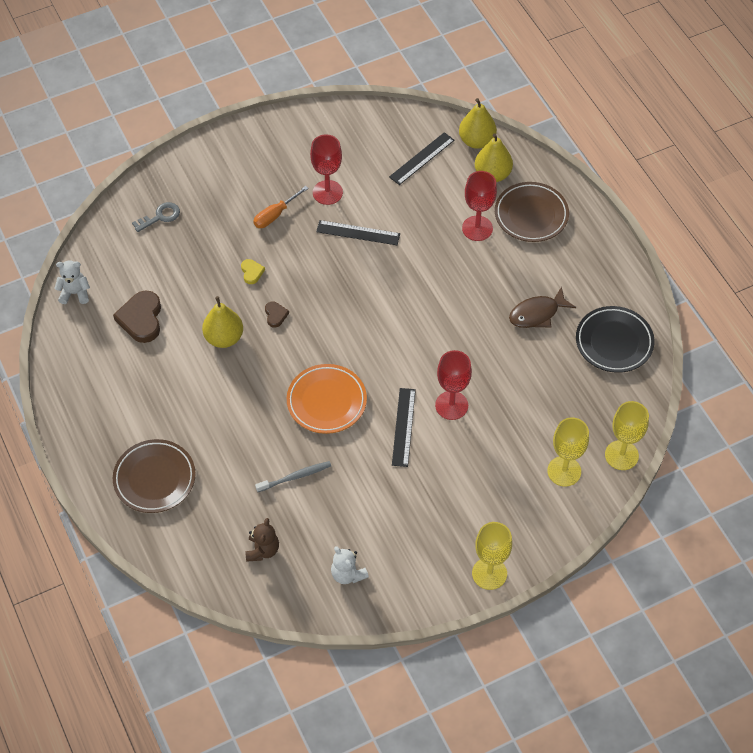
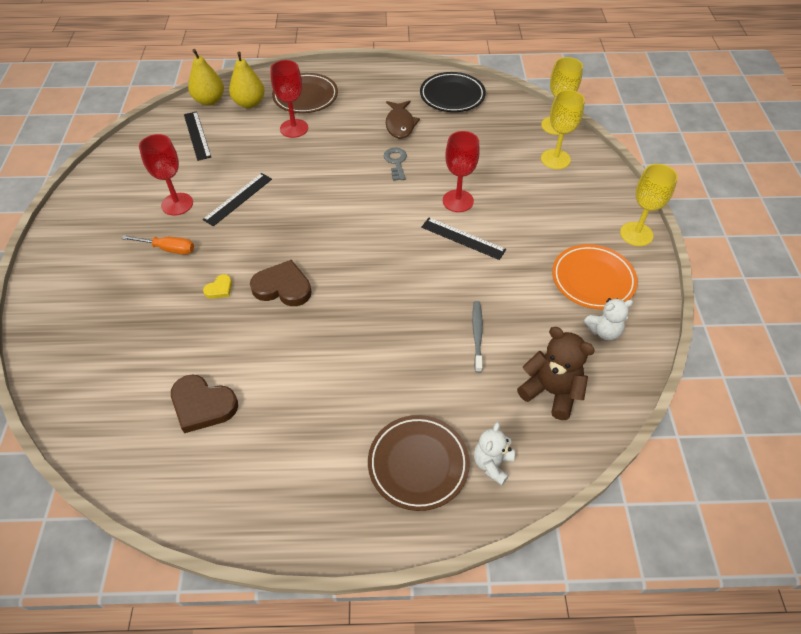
camera: 65 degrees left, 5 degrees down
(75, 293) = (117, 463): white teddy bear -> white teddy bear (492, 464)
(160, 216) = (87, 342): grey key -> grey key (396, 162)
(224, 338) = (280, 338): yellow pear -> none
(252, 272) = (219, 289): yellow heart -> yellow heart turned 120 degrees clockwise
(262, 550) = (551, 392): brown teddy bear -> brown teddy bear, size x1.52
(275, 215) = (169, 249): orange screwdriver -> orange screwdriver turned 60 degrees counterclockwise
(275, 315) = (283, 287): brown heart -> brown heart, size x1.98
(326, 401) = (405, 282): orange plate -> orange plate (592, 280)

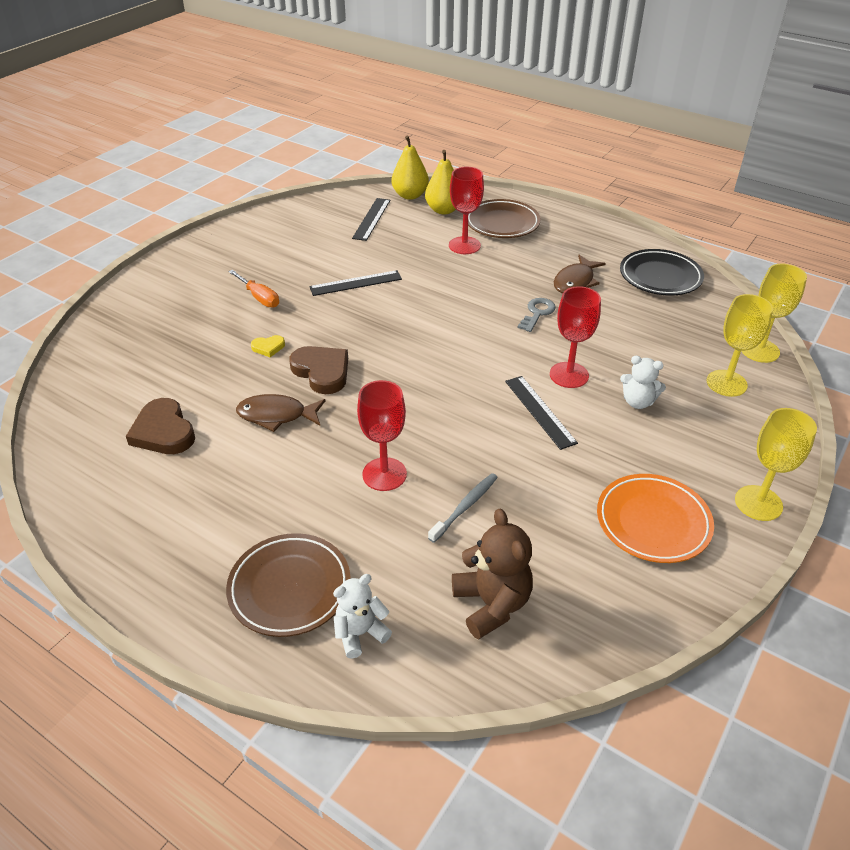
camera: 35 degrees right, 10 degrees down
(177, 204) = (301, 266): red goblet -> red goblet (384, 474)
(282, 341) = (276, 415): none -> brown fish
(604, 331) = (614, 580): white teddy bear -> white teddy bear (638, 402)

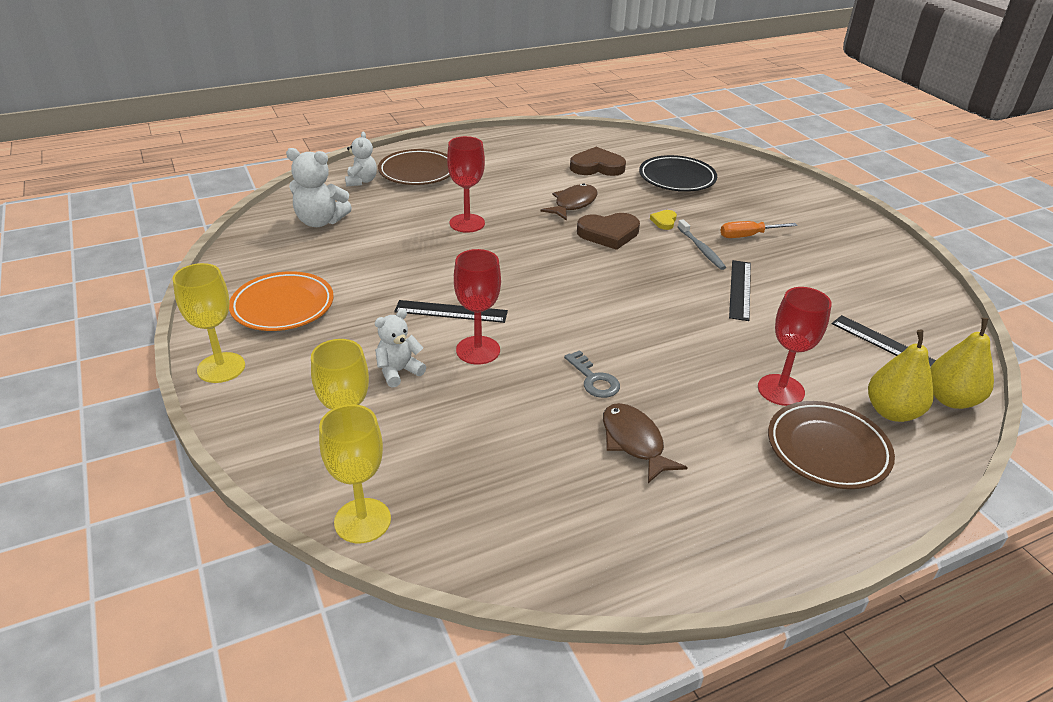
camera: 120 degrees right, 5 degrees down
(465, 507) = (400, 240): grey toothbrush -> grey toothbrush (701, 249)
(491, 604) = (320, 221): brown teddy bear -> white teddy bear
(660, 277) = (585, 533): black plate -> black plate (677, 178)

